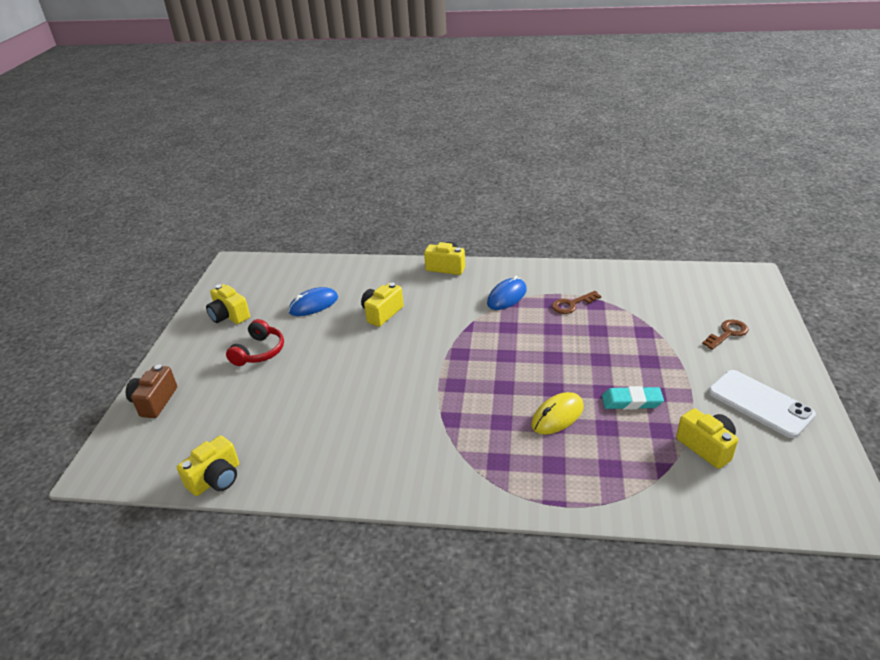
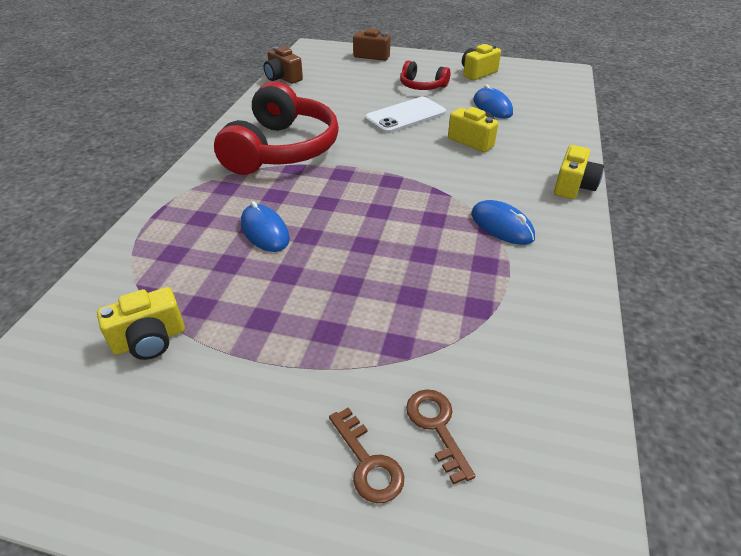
camera: 95 degrees right, 5 degrees up
(216, 479) = (283, 78): yellow camera -> brown camera
(414, 436) = (282, 149): none -> red headphones
(557, 416) = (265, 231): yellow mouse -> blue mouse
(572, 304) = (479, 282): brown key -> brown key (436, 426)
(631, 401) = (259, 293): turquoise eraser -> none
(760, 403) = (187, 434): white phone -> white phone (405, 116)

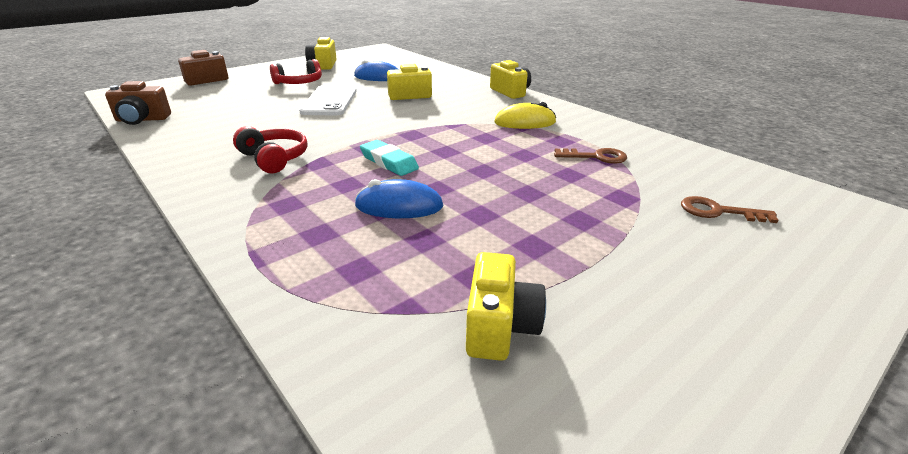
camera: 55 degrees left, 10 degrees down
(282, 149) = (274, 158): red headphones -> red headphones, size x0.49
(328, 195) = (389, 162): none -> turquoise eraser
(368, 463) = (744, 249): brown key -> brown key (596, 157)
(502, 226) = (525, 122): blue mouse -> yellow mouse

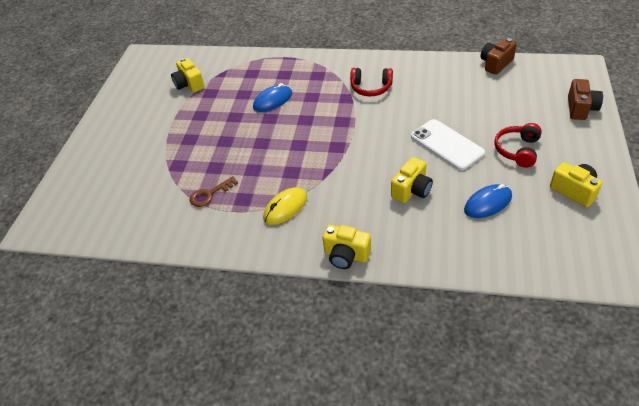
camera: 145 degrees right, 15 degrees up
(389, 162) = (315, 119): turquoise eraser -> none
(718, 211) = (127, 183): brown key -> none

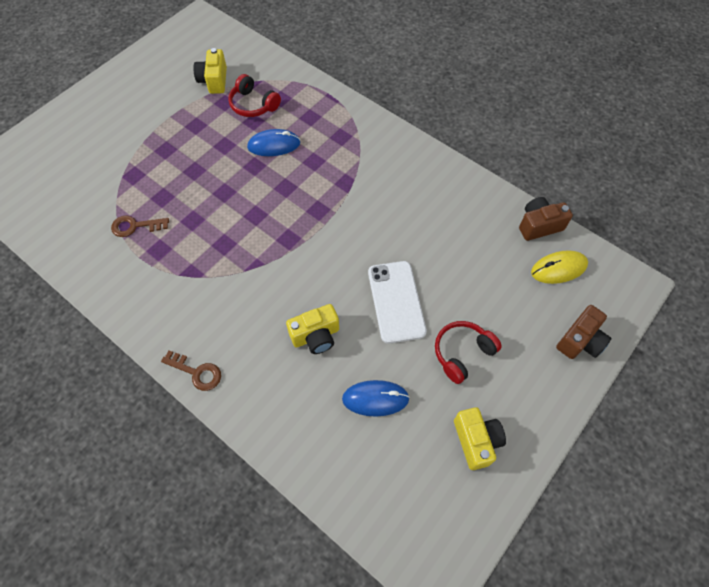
camera: 25 degrees right, 15 degrees up
(285, 208) = (186, 283): yellow mouse -> yellow mouse (558, 268)
(346, 255) = (196, 372): yellow camera -> brown key
(371, 88) = (380, 183): red headphones -> red headphones (253, 104)

